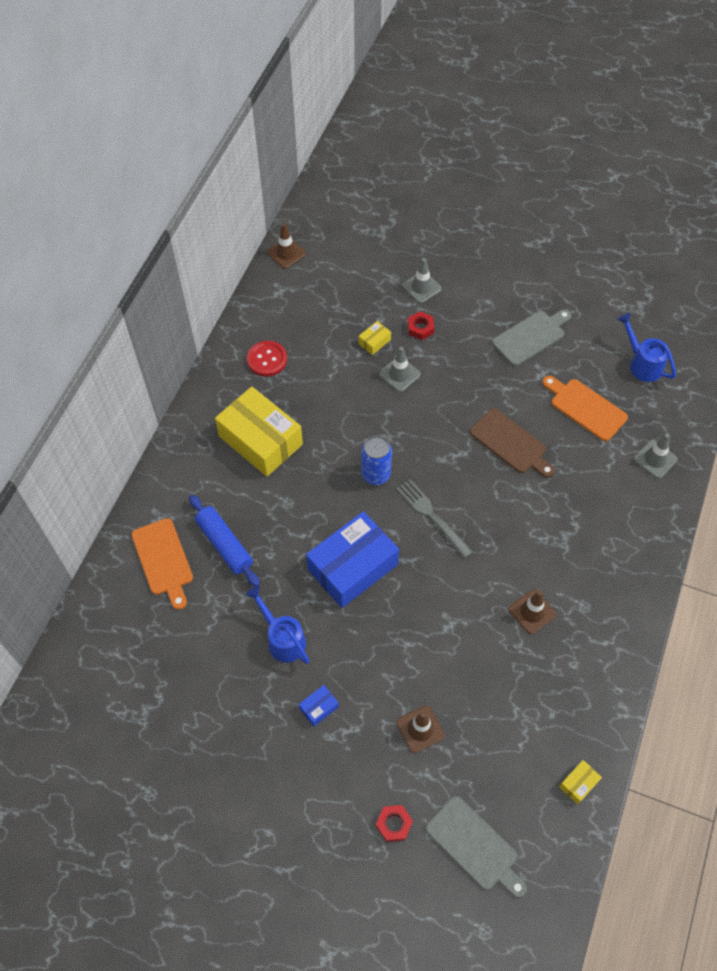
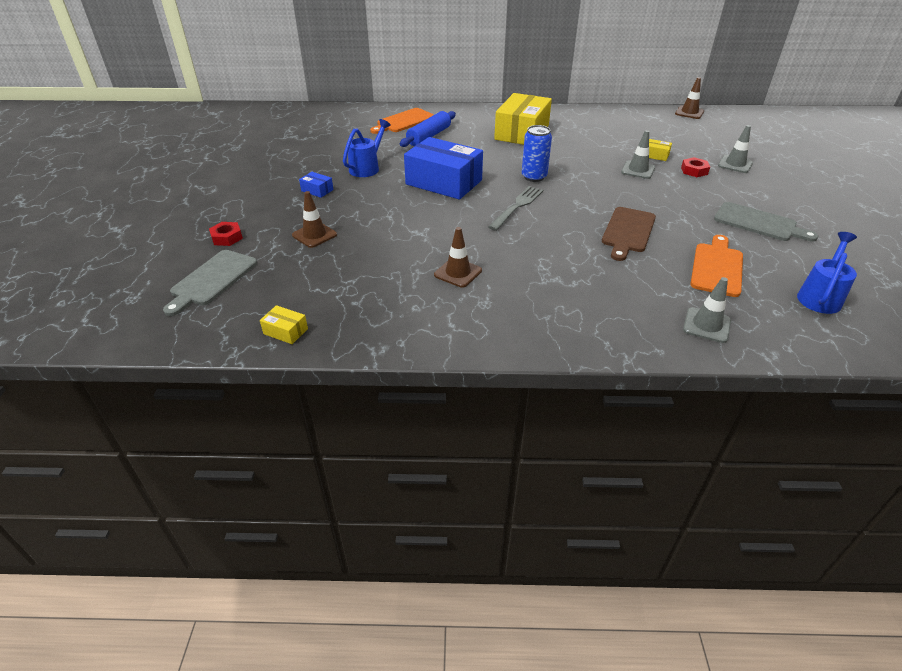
camera: 70 degrees right, 20 degrees down
(267, 359) = (590, 123): red button -> none

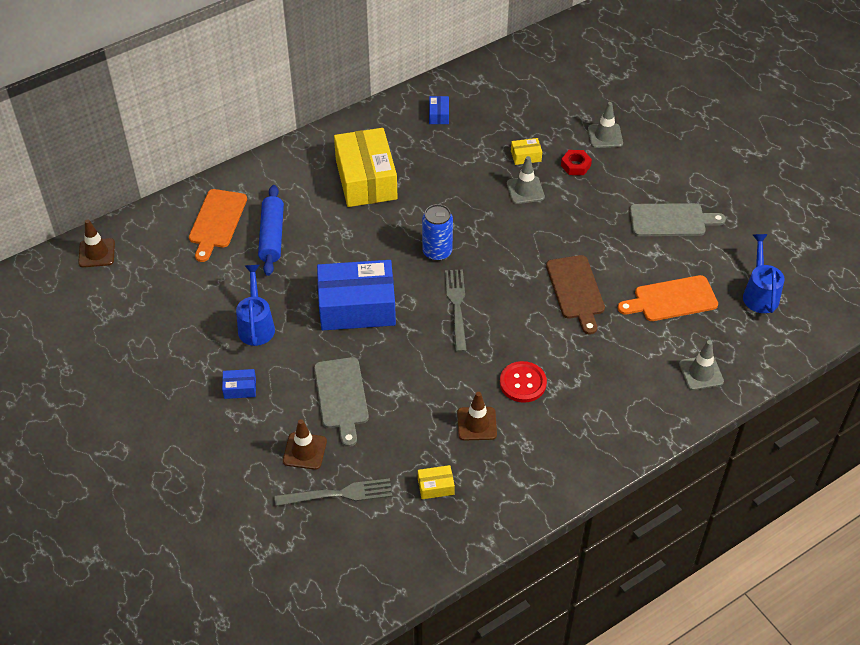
camera: 35 degrees left, 10 degrees up
(212, 280) = (270, 559): grey cutting board -> grey cutting board (341, 397)
(227, 237) = (222, 503): red nut -> none
(285, 331) = (398, 571): yellow box -> yellow box (436, 486)
(306, 267) = (339, 494): none -> grey fork
(524, 265) = (523, 383): none -> red button
(607, 121) = (438, 115): none -> blue box
(689, 112) = (510, 57): brown traffic cone -> brown traffic cone (97, 253)
(717, 267) = (671, 299): orange cutting board -> orange cutting board turned 90 degrees counterclockwise

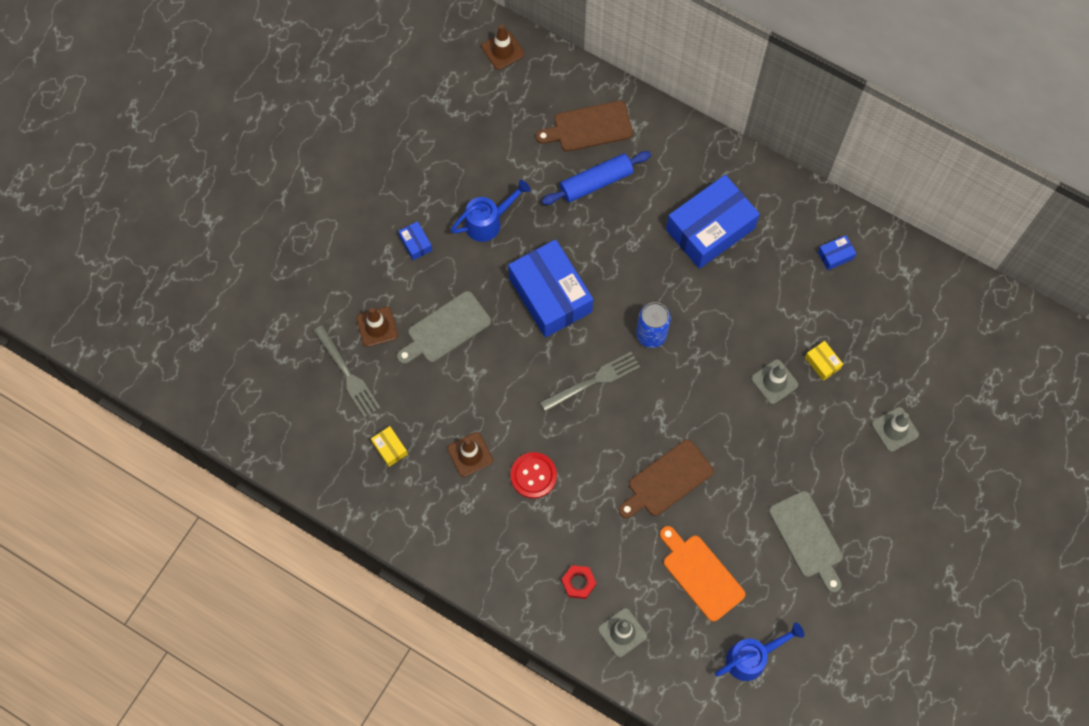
camera: 65 degrees right, 20 degrees up
(217, 222) = (589, 127): orange cutting board -> brown cutting board
(366, 179) = (710, 229): yellow box -> blue box
(575, 165) = (835, 416): red nut -> red nut (578, 583)

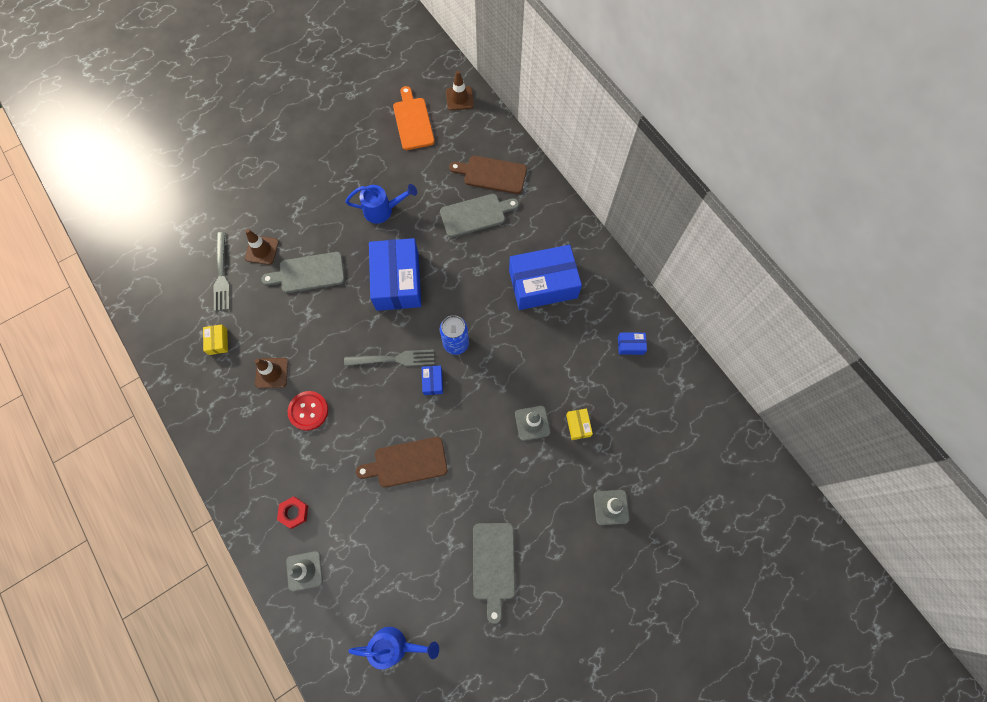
camera: 25 degrees right, 0 degrees up
(415, 243) = (323, 204): blue box -> blue box (432, 382)
(596, 182) = (476, 215): blue rolling pin -> grey cutting board
(701, 574) = (392, 553): orange cutting board -> orange cutting board (413, 121)

